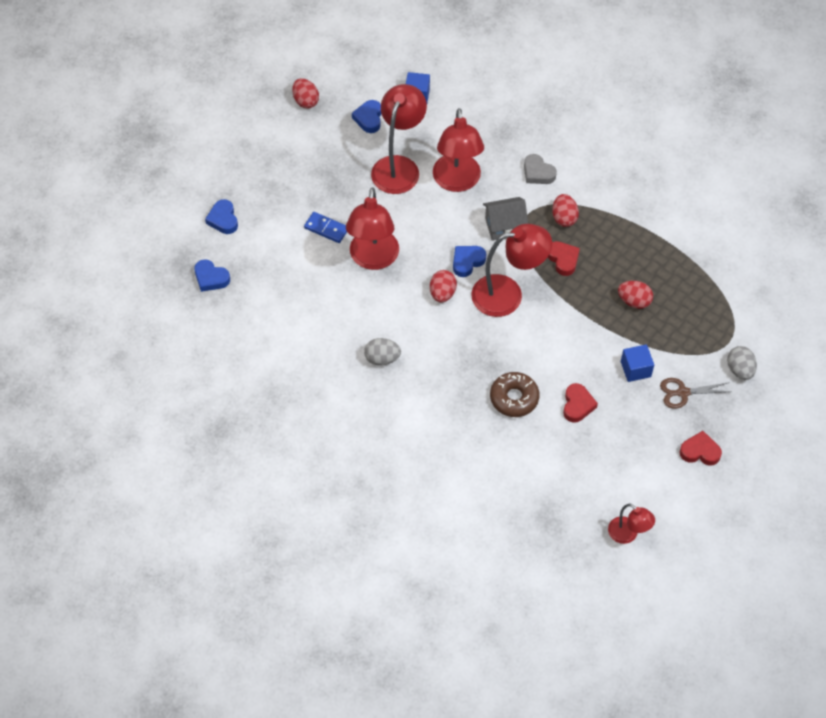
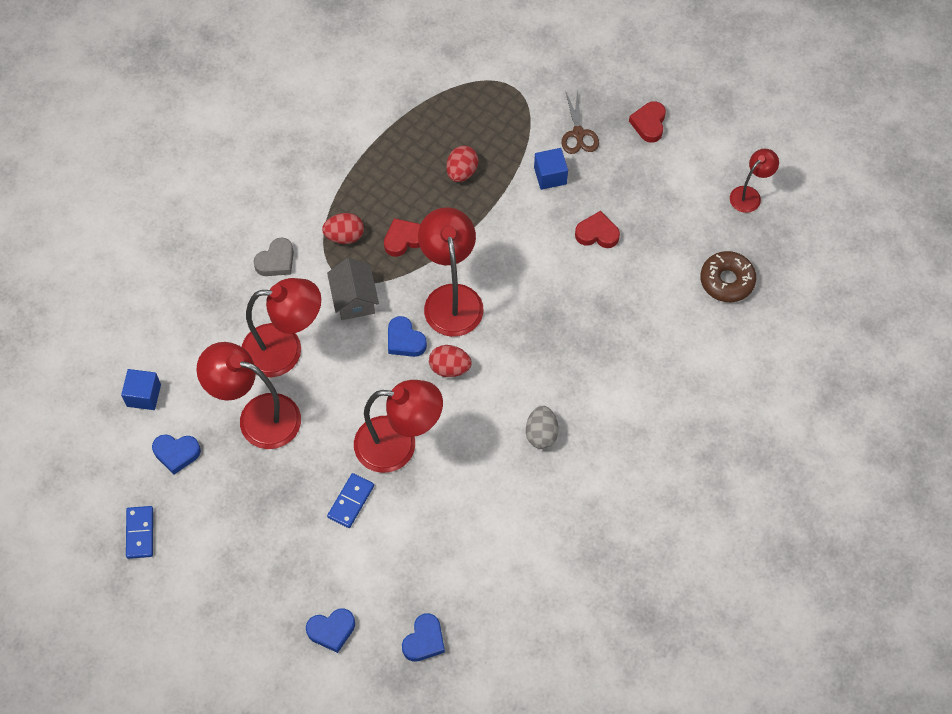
camera: 90 degrees left, 5 degrees up
(306, 101) = (140, 533): red egg -> blue domino
(514, 398) = (590, 296): brown donut -> brown donut (727, 281)
(739, 370) = (548, 80): grey egg -> none

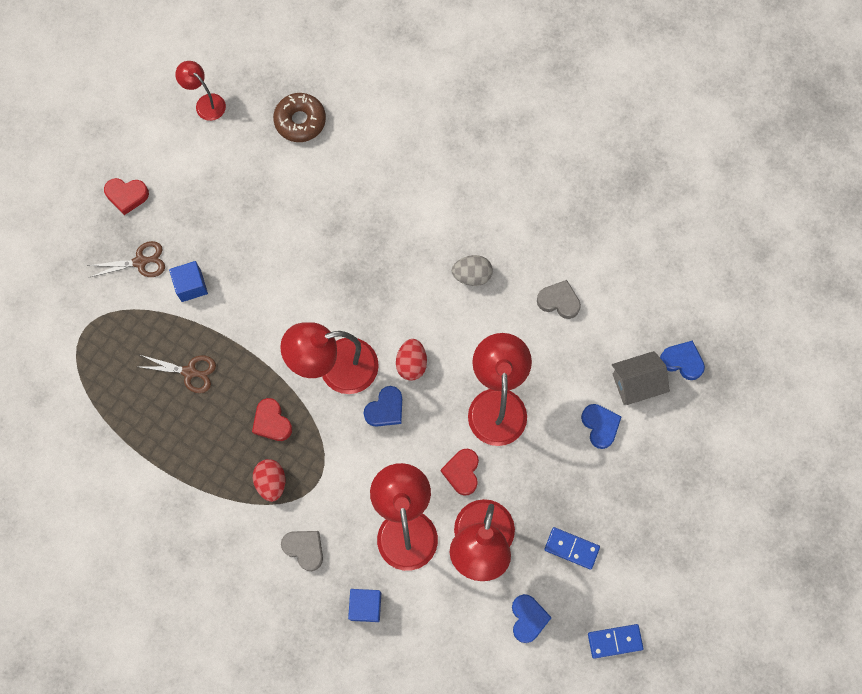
camera: 95 degrees left, 10 degrees up
(144, 395) = (468, 663): blue cube -> blue cube (365, 606)
(331, 630) = (685, 444): blue heart -> blue heart (600, 426)
(351, 501) = (558, 442): blue domino -> blue domino (571, 548)
(354, 299) = (343, 463): grey house -> grey house (636, 383)
(462, 172) = (189, 372): red egg -> brown scissors
(505, 519) = (559, 301): none -> grey heart
(597, 233) = (255, 238): red heart -> red heart (462, 472)

